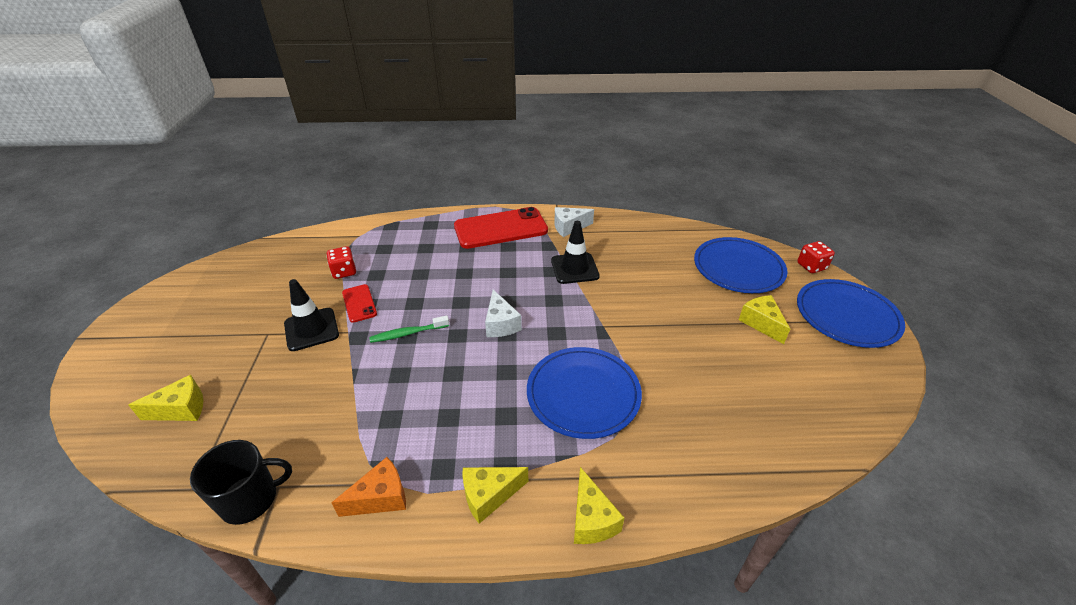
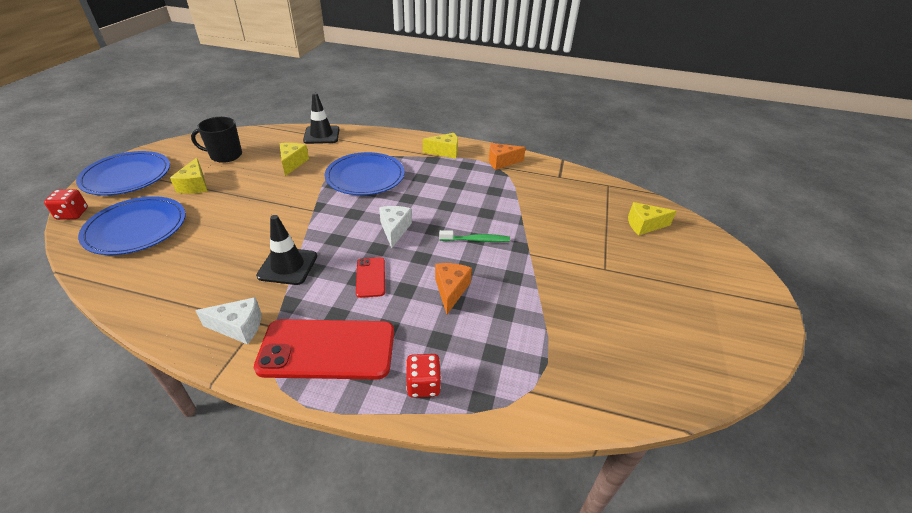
camera: 165 degrees left, 0 degrees up
(250, 499) = (573, 175): black mug -> black mug (225, 155)
(311, 329) = (564, 263): black traffic cone -> black traffic cone (321, 135)
(344, 272) = (542, 325): red dice -> red dice (423, 385)
(359, 303) = (521, 279): red phone -> red phone (370, 277)
(424, 280) = (451, 290): none -> orange cheese
(591, 519) = (399, 137): yellow cheese -> yellow cheese (292, 163)

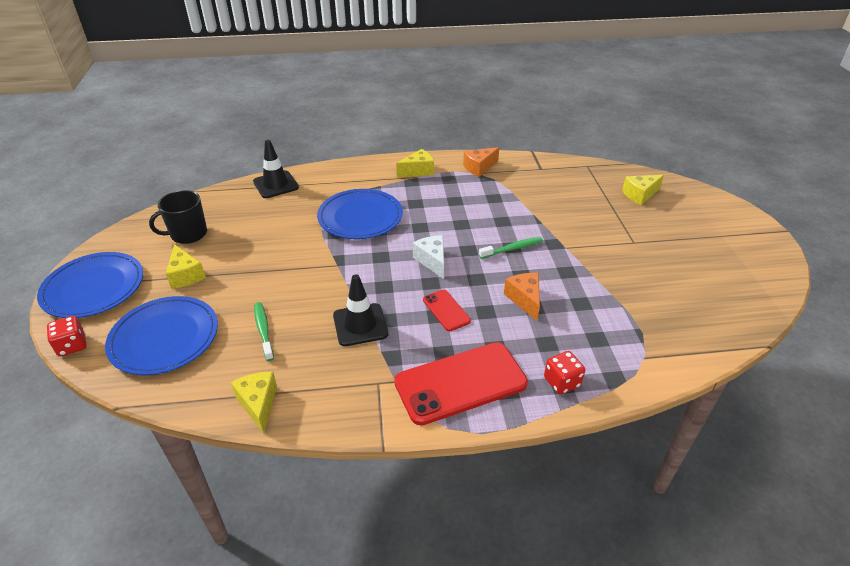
camera: 20 degrees left, 0 degrees up
(210, 245) = (263, 330): none -> green toothbrush
(239, 327) = (364, 392): white cheese -> none
(292, 163) = (272, 223): yellow cheese -> yellow cheese (258, 404)

